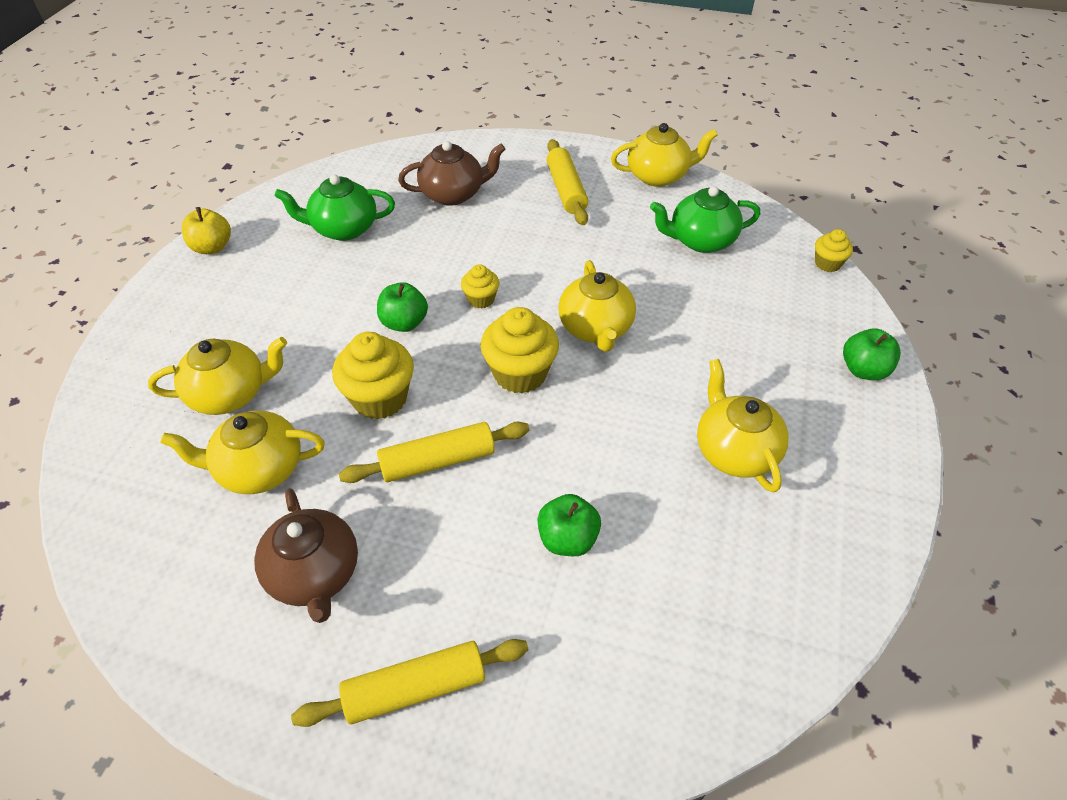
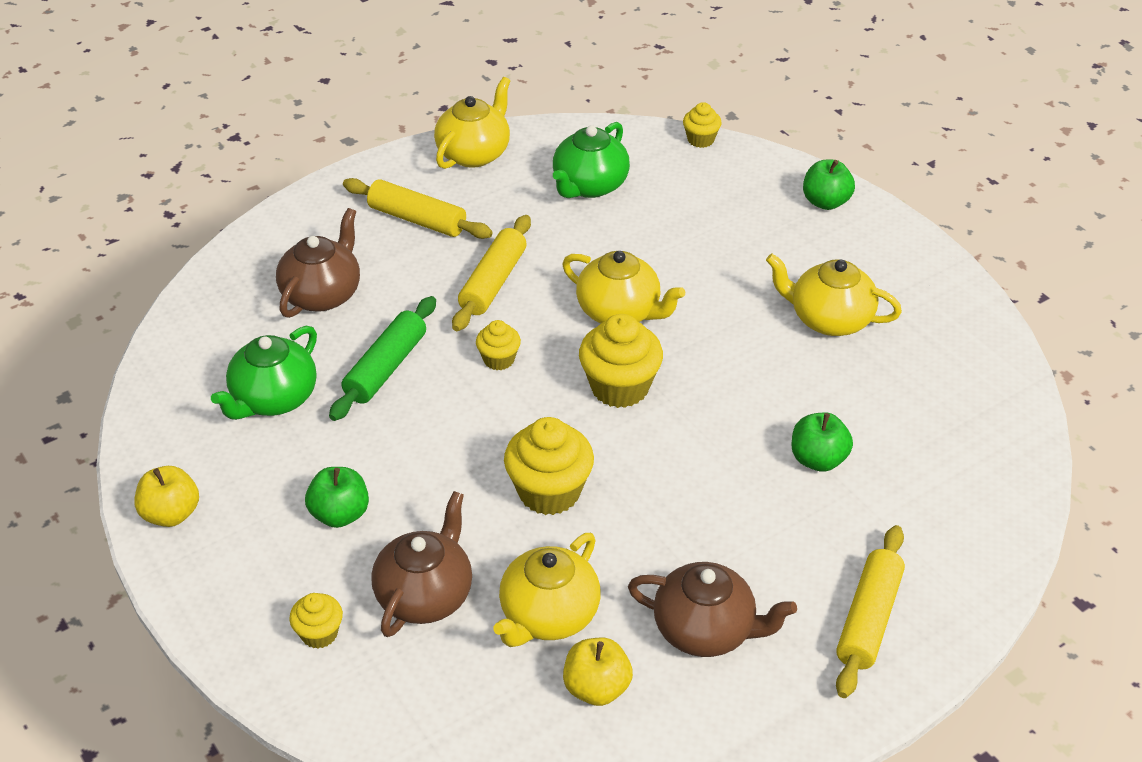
camera: 50 degrees left, 5 degrees down
(159, 365) = (319, 633): none -> yellow cupcake
(207, 540) = (596, 688): none -> yellow apple
(230, 394) = (425, 595): yellow teapot -> brown teapot
(404, 323) = (469, 426): green apple -> green apple (340, 514)
(418, 256) = (386, 368): none -> green rolling pin
(438, 461) = (663, 492): yellow rolling pin -> yellow rolling pin (493, 282)

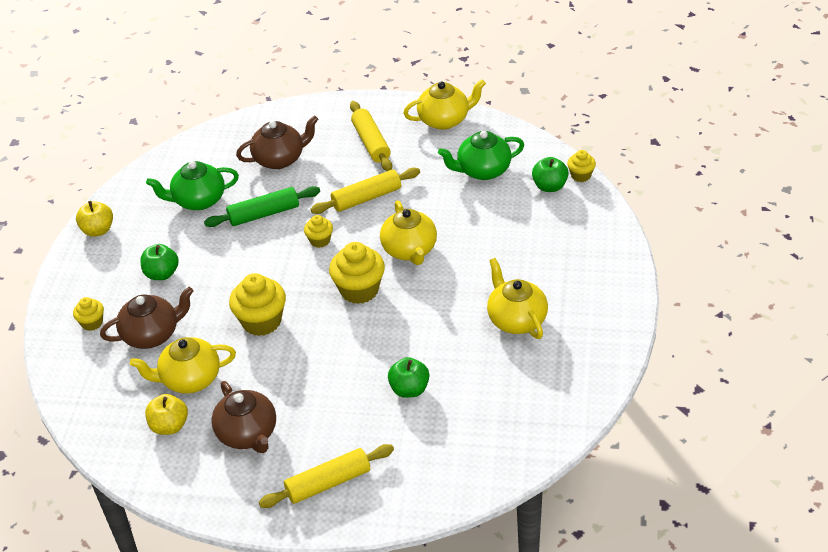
camera: 45 degrees right, 0 degrees up
(825, 202) = (606, 251): green apple -> green apple (549, 186)

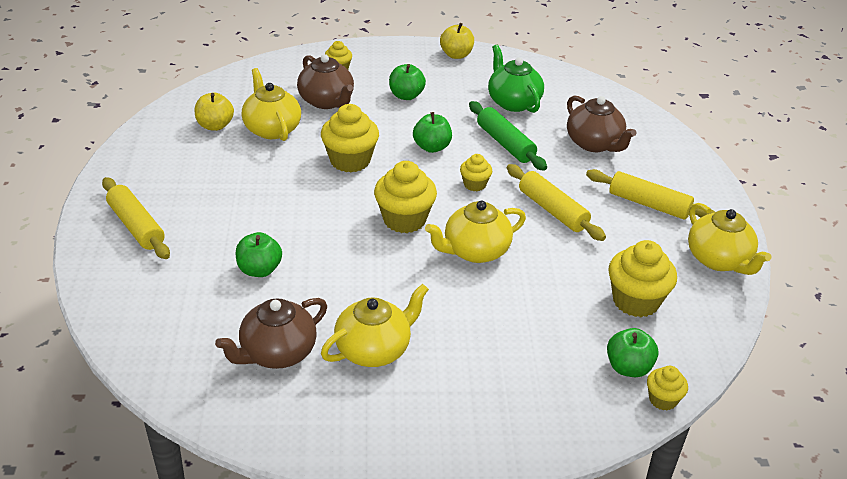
camera: 75 degrees right, 5 degrees down
(248, 434) = (202, 170): brown teapot -> brown teapot (277, 353)
(256, 263) = (432, 147): none -> green apple
(371, 143) = (649, 204): yellow rolling pin -> yellow rolling pin turned 60 degrees clockwise
(483, 170) = (635, 301): green teapot -> yellow cupcake

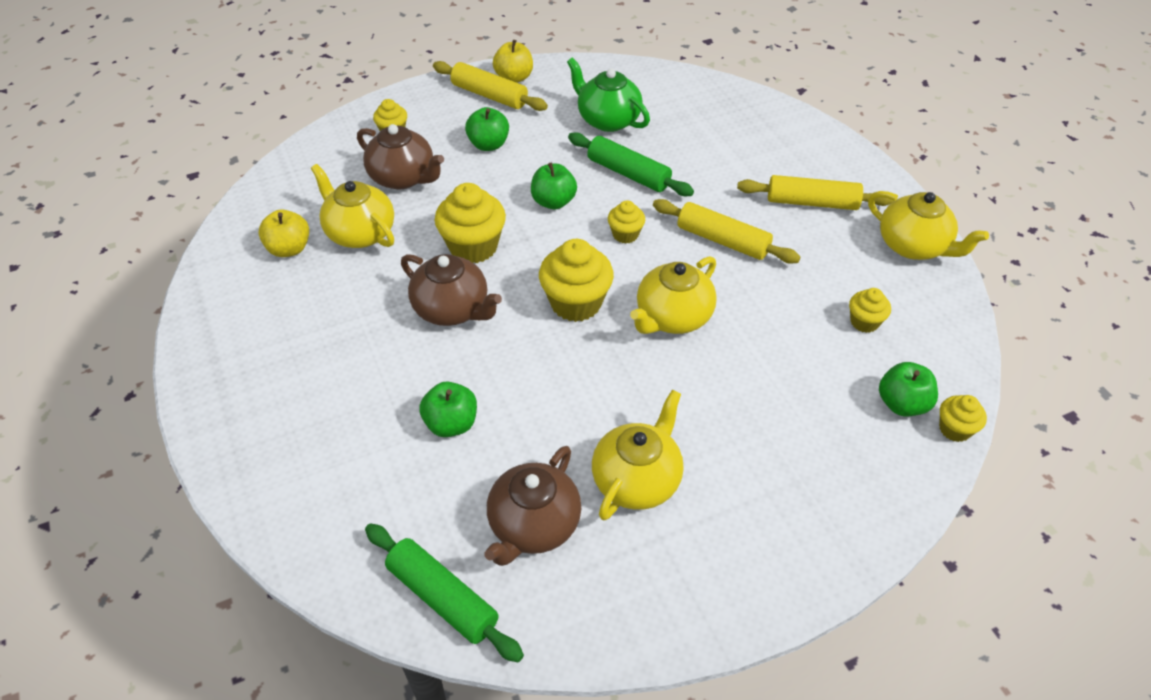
camera: 20 degrees left, 10 degrees up
(136, 226) = (269, 416): yellow rolling pin -> yellow rolling pin (489, 95)
(183, 375) = (442, 598): none -> green rolling pin
(594, 144) = (718, 146): brown teapot -> brown teapot (452, 309)
(635, 301) = (864, 322): yellow cupcake -> yellow cupcake, size x0.55

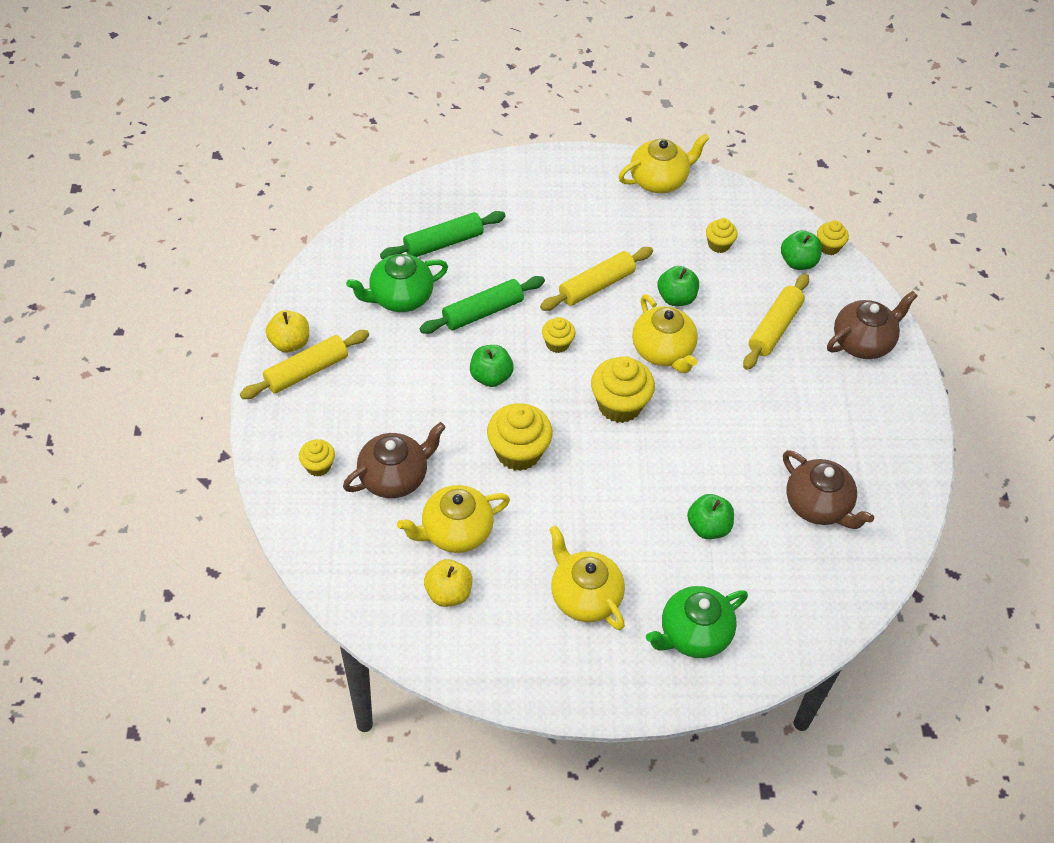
camera: 70 degrees left, 5 degrees up
(302, 450) = (693, 634): none -> green teapot
(442, 598) = (857, 577): green rolling pin -> green rolling pin (443, 243)
(452, 309) = (587, 490): brown teapot -> brown teapot (863, 342)
(488, 145) = (384, 397): green apple -> green apple (676, 298)
(637, 480) = (803, 432): yellow teapot -> yellow teapot (584, 596)
(812, 202) = (582, 213): yellow rolling pin -> yellow rolling pin (774, 328)

